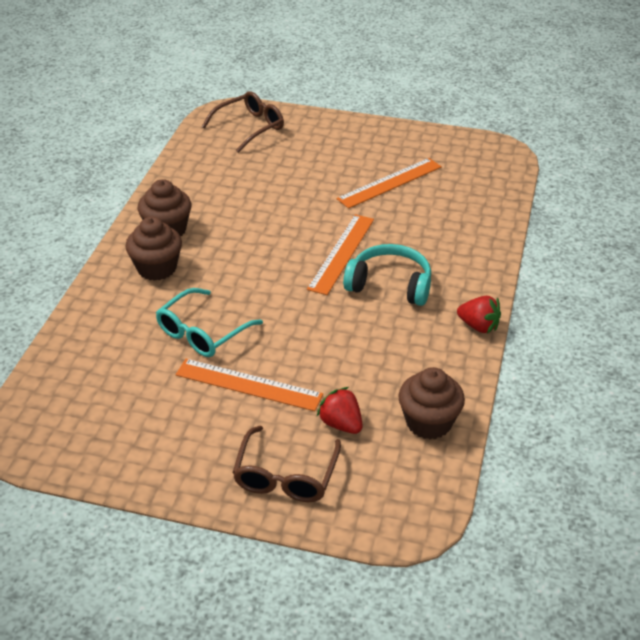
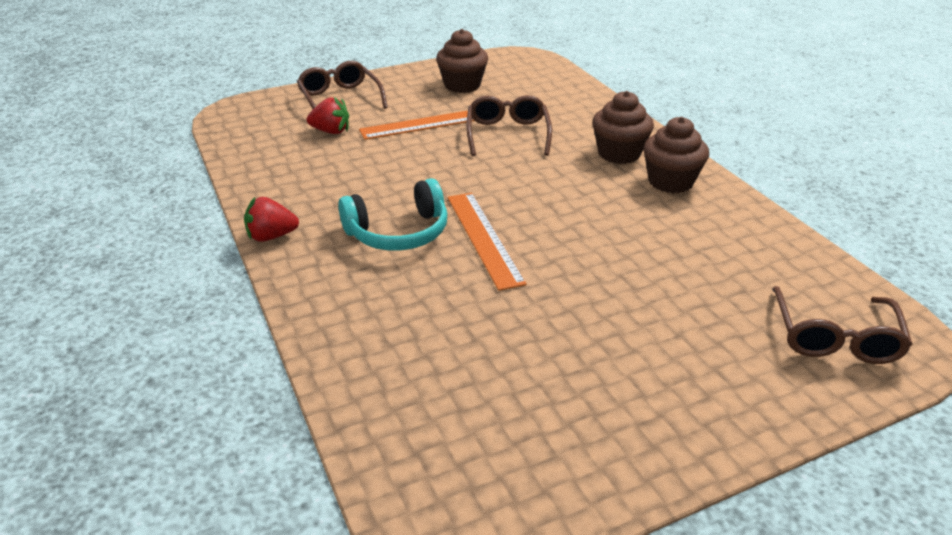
camera: 140 degrees right, 5 degrees down
(202, 332) = (507, 134): turquoise glasses -> brown glasses
(389, 183) = (544, 353): orange ruler -> none
(429, 422) = (262, 156): brown cupcake -> brown cupcake (462, 85)

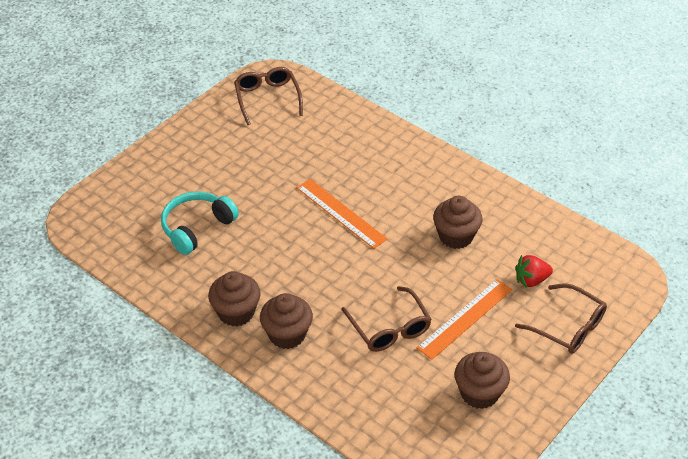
camera: 155 degrees right, 10 degrees up
(271, 236) = (468, 171): red strawberry -> none
(365, 180) = (455, 236): none -> brown cupcake
(398, 233) = (396, 200): turquoise headphones -> turquoise headphones (196, 227)
(834, 337) = (116, 209): brown glasses -> brown glasses (267, 98)

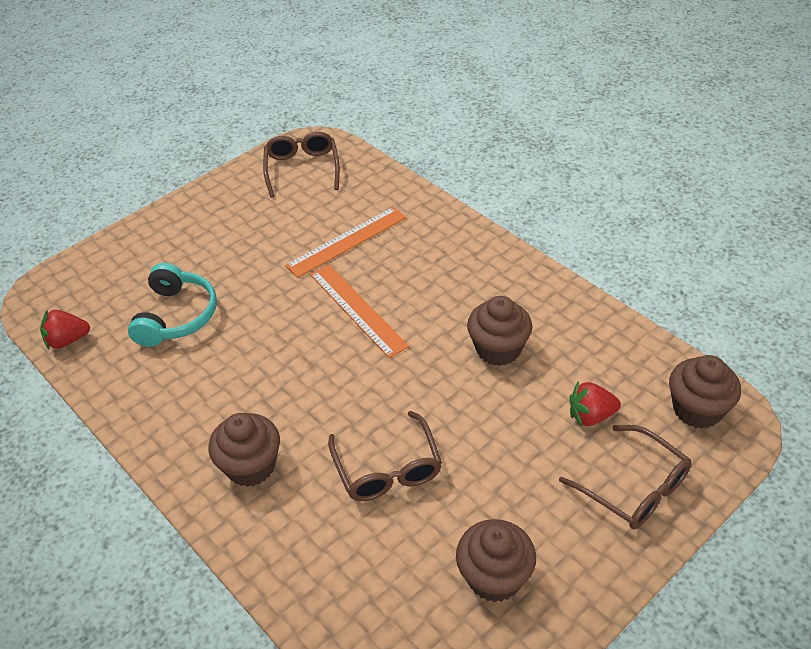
camera: 10 degrees right, 0 degrees up
(113, 252) = (67, 340): none -> red strawberry
(196, 227) = (177, 316): turquoise headphones -> turquoise headphones turned 135 degrees clockwise
(236, 312) = (194, 430): brown cupcake -> brown cupcake (697, 409)
(465, 318) = (492, 463): orange ruler -> orange ruler (347, 241)

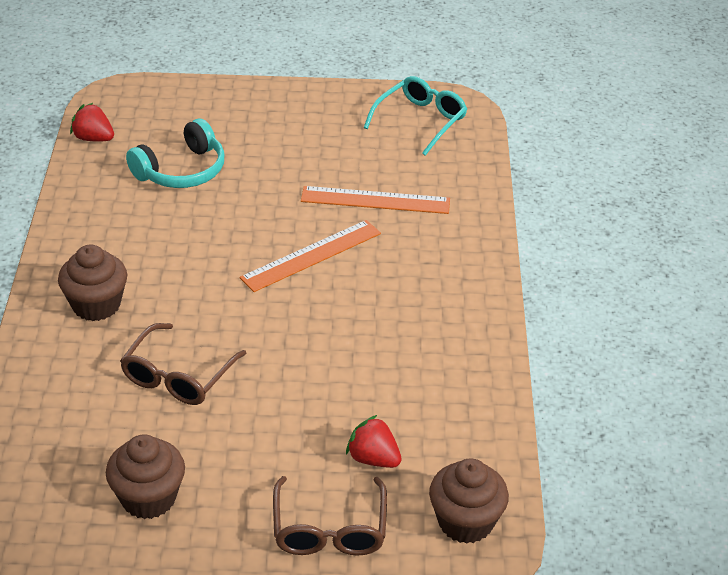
camera: 40 degrees right, 5 degrees down
(302, 169) = (420, 121): brown glasses -> turquoise glasses
(357, 309) = (311, 255): orange ruler -> orange ruler turned 45 degrees clockwise
(498, 349) = (375, 360): brown cupcake -> none

